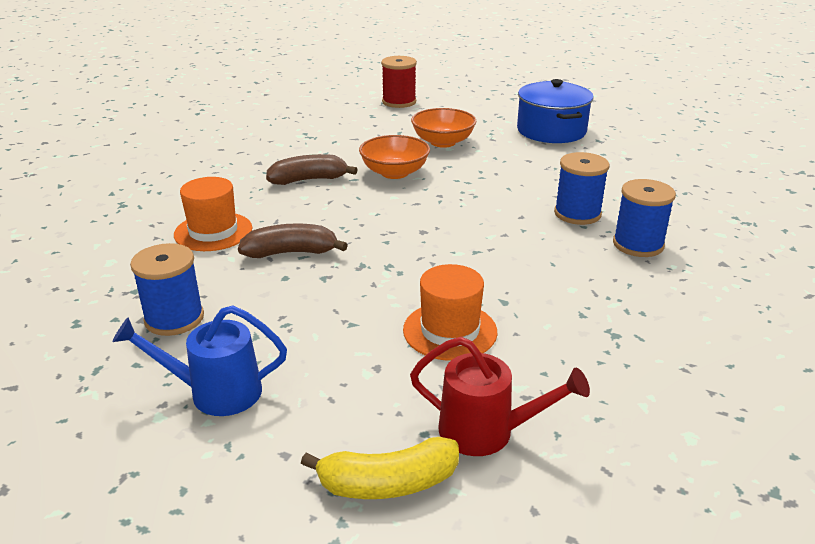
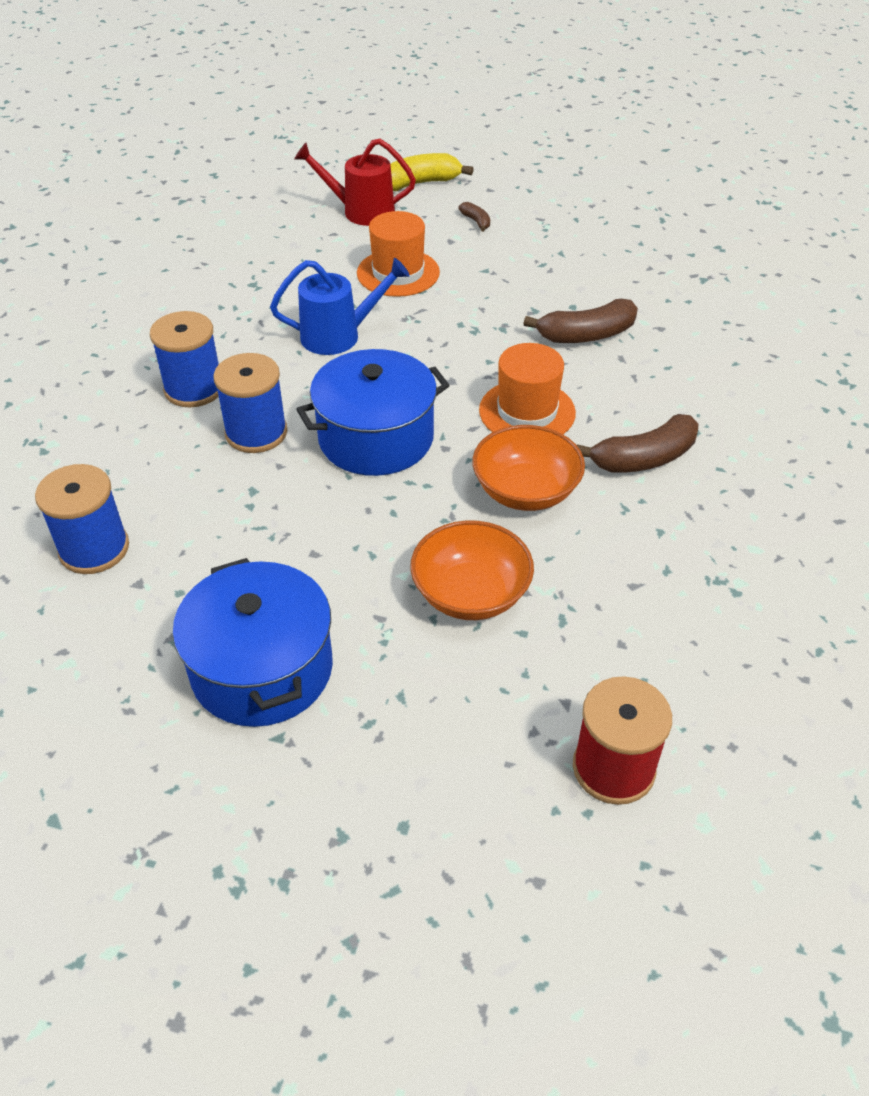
camera: 170 degrees right, 15 degrees up
(174, 318) = (641, 259): blue spool -> blue spool (94, 549)
(213, 231) = (694, 353): orange hat -> orange hat (527, 411)
(215, 392) = (561, 214): blue watering can -> blue watering can (339, 335)
(332, 394) = (476, 221): none -> brown banana
(488, 204) = (376, 438): none -> blue pot

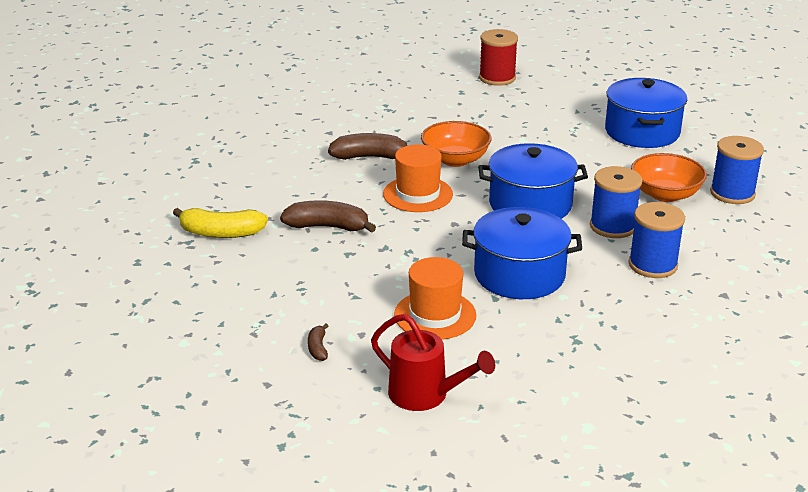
camera: 155 degrees left, 15 degrees down
(339, 335) = (519, 275): blue watering can -> blue pot
(419, 183) = (335, 416): yellow banana -> yellow banana (221, 233)
(470, 594) = (520, 131): orange bowl -> orange bowl (665, 194)

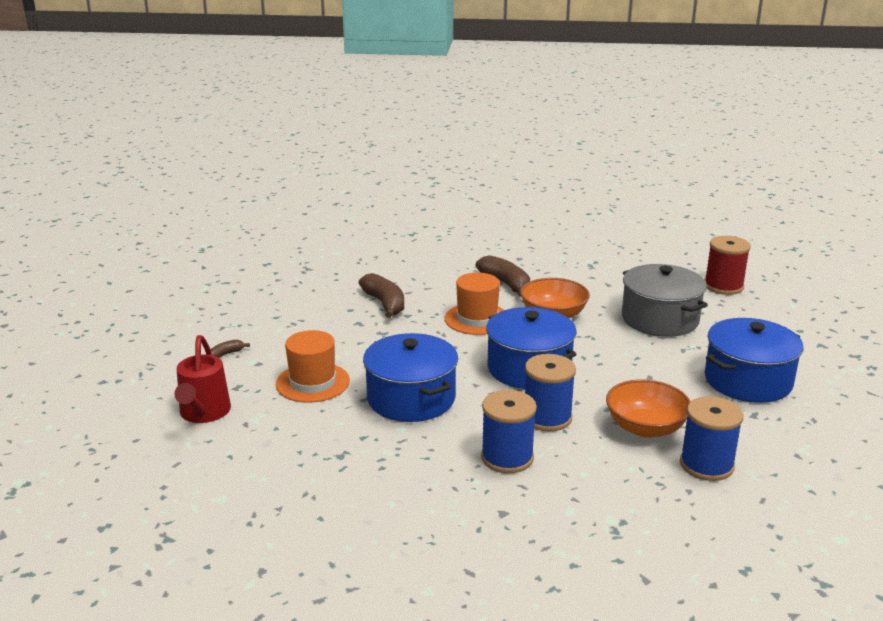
camera: 55 degrees right, 5 degrees down
(221, 233) = (331, 274): yellow banana -> none
(517, 122) = (660, 319): none -> grey pot

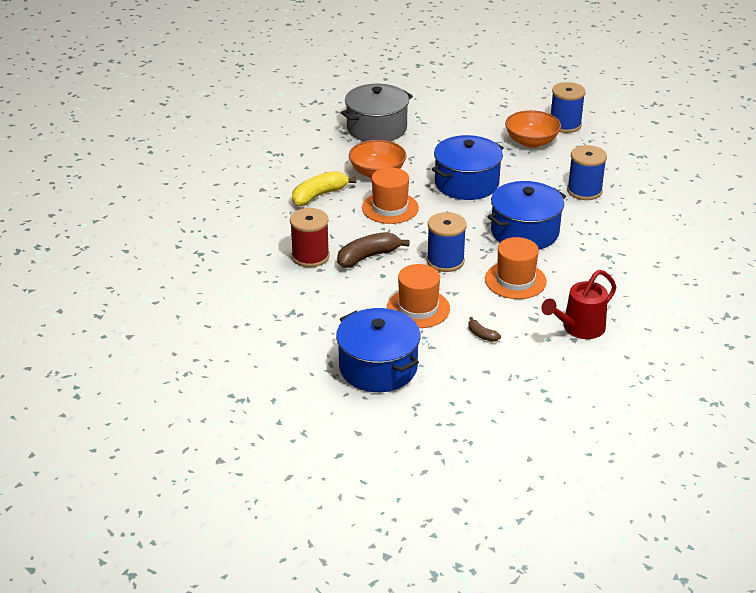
camera: 95 degrees left, 10 degrees up
(204, 414) = (579, 328): red watering can -> red watering can turned 150 degrees clockwise
(286, 324) = (418, 308): none -> orange hat
(505, 284) = (319, 195): brown banana -> yellow banana
(547, 417) = (531, 176): blue spool -> blue spool (445, 261)
(723, 286) = (315, 99): red spool -> red spool (310, 256)
(748, 380) = (461, 103): blue pot -> blue pot (378, 367)

